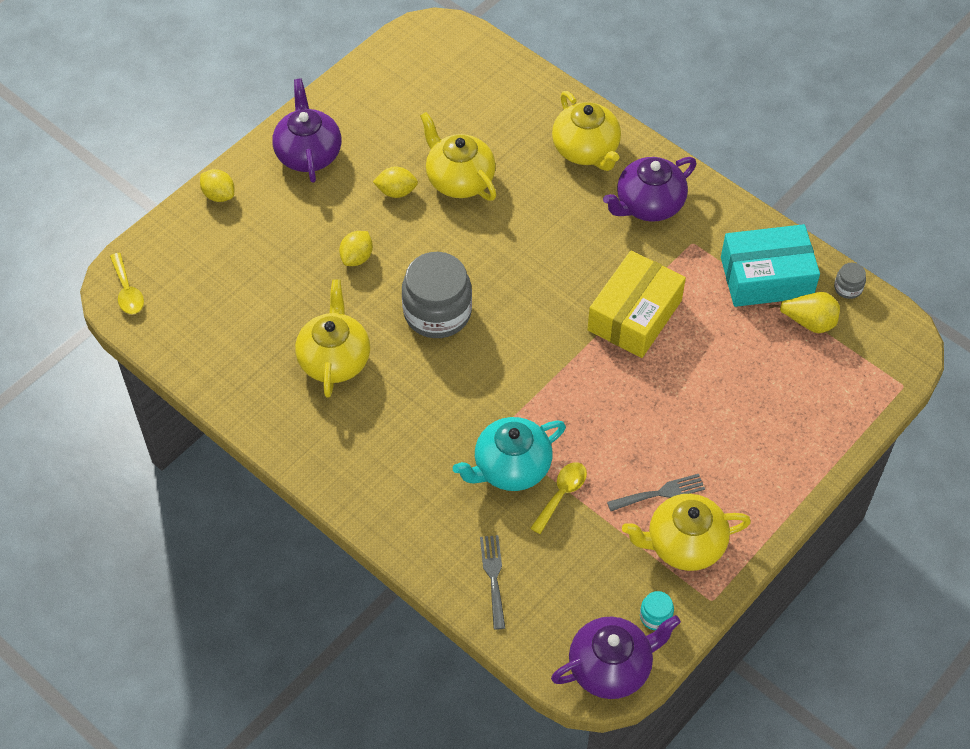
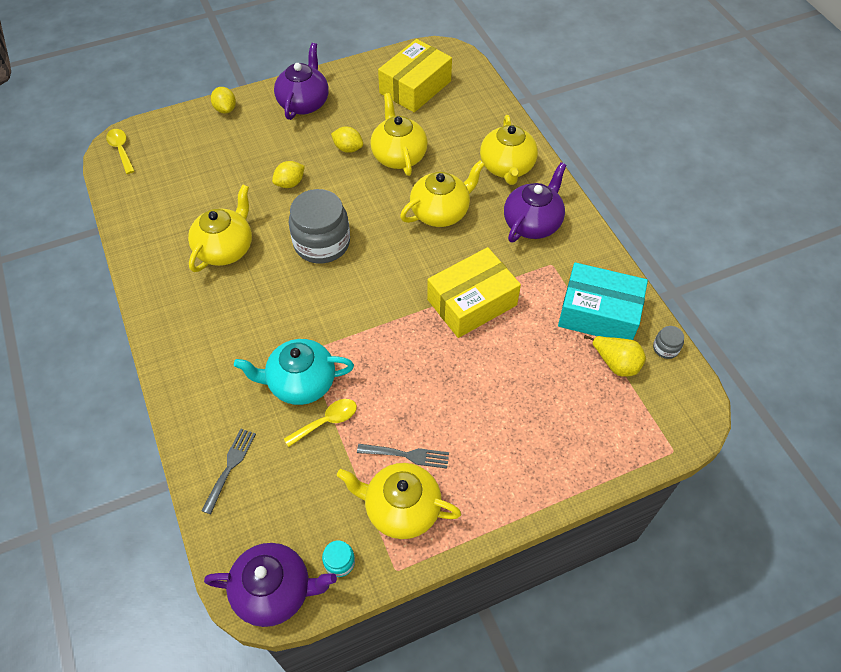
camera: 25 degrees right, 0 degrees up
(127, 291) = (121, 150): yellow spoon -> yellow spoon turned 150 degrees clockwise
(426, 88) = (415, 87): none -> yellow box
(544, 229) = (440, 212): none -> yellow teapot
(648, 205) = (532, 223): purple teapot -> purple teapot turned 135 degrees clockwise

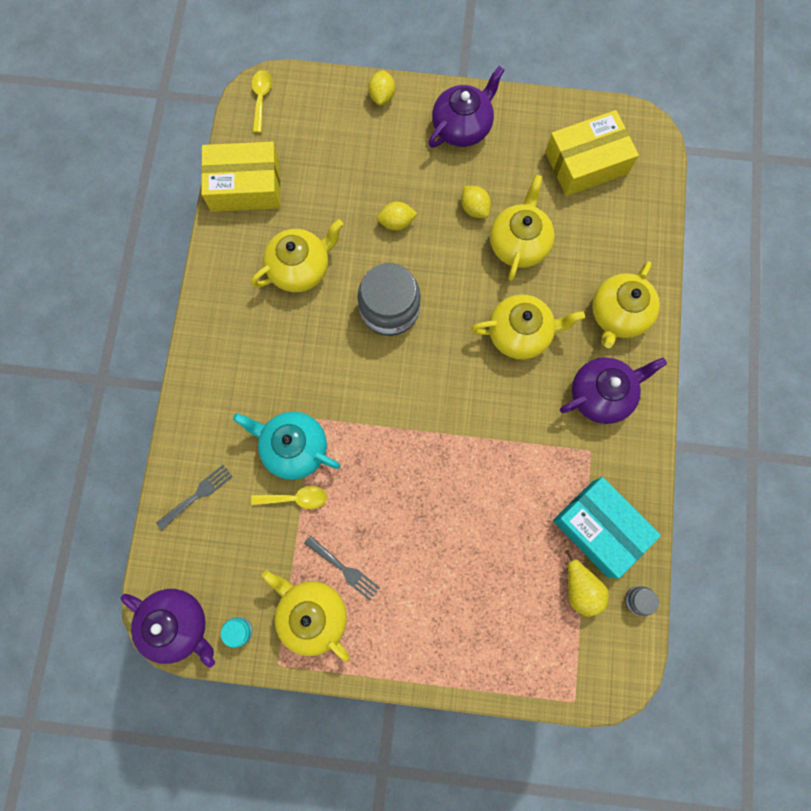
camera: 30 degrees right, 20 degrees up
(472, 302) = (489, 450): yellow box -> yellow box (245, 186)

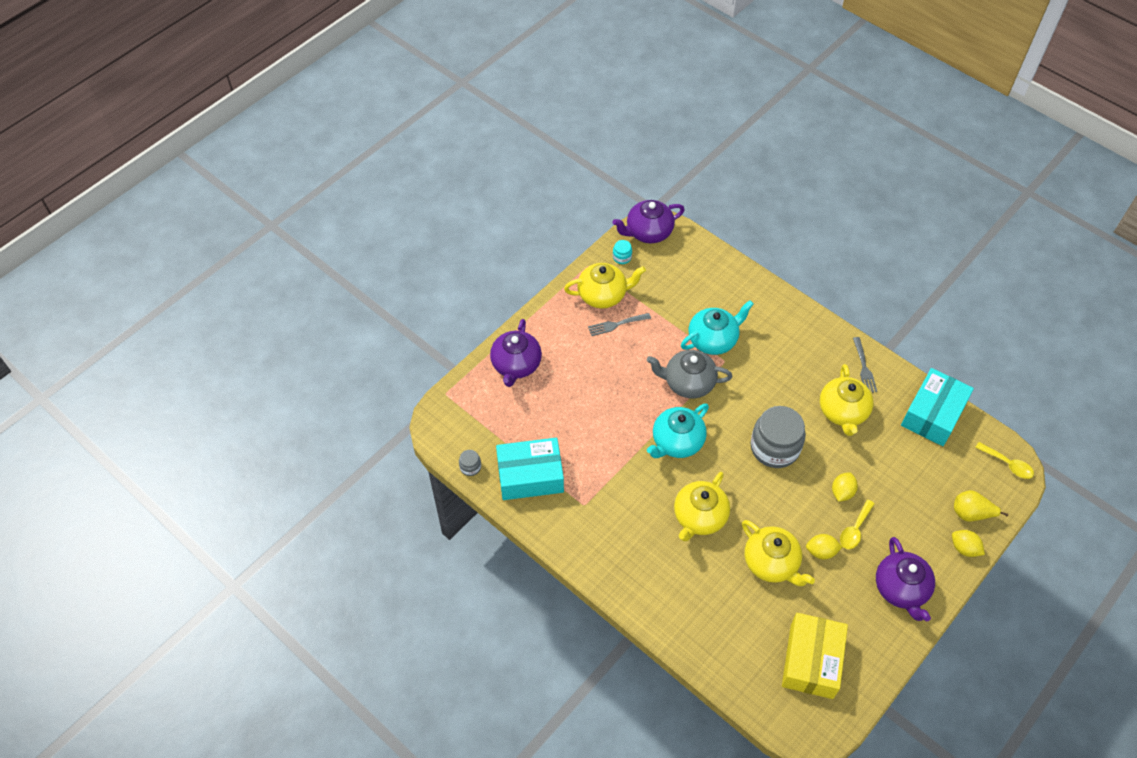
camera: 125 degrees right, 20 degrees down
(197, 495) = (719, 277): grey fork -> grey fork (864, 368)
(245, 186) = (933, 414): yellow box -> turquoise box
(296, 498) = (679, 324): yellow spoon -> yellow spoon (855, 529)
(370, 440) = (688, 383): none -> grey teapot
(451, 406) = (677, 442): none -> turquoise teapot
(580, 588) = (504, 440): yellow pear -> yellow pear (971, 513)
(601, 394) = (617, 539): purple teapot -> purple teapot (516, 365)
(618, 315) = (668, 593): yellow teapot -> none

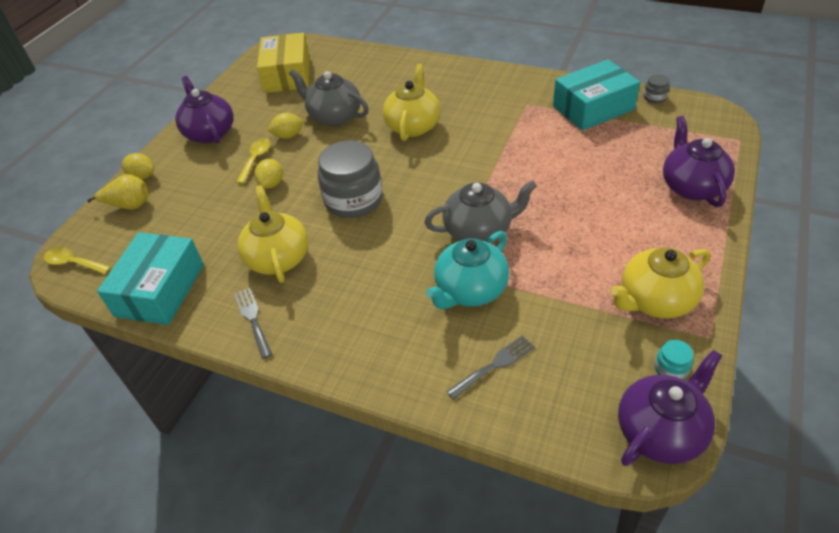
camera: 165 degrees right, 10 degrees down
(616, 324) = (609, 268): grey fork -> grey fork (494, 365)
(677, 442) = (463, 173): turquoise teapot -> none
(771, 563) = (334, 116): yellow teapot -> grey teapot

